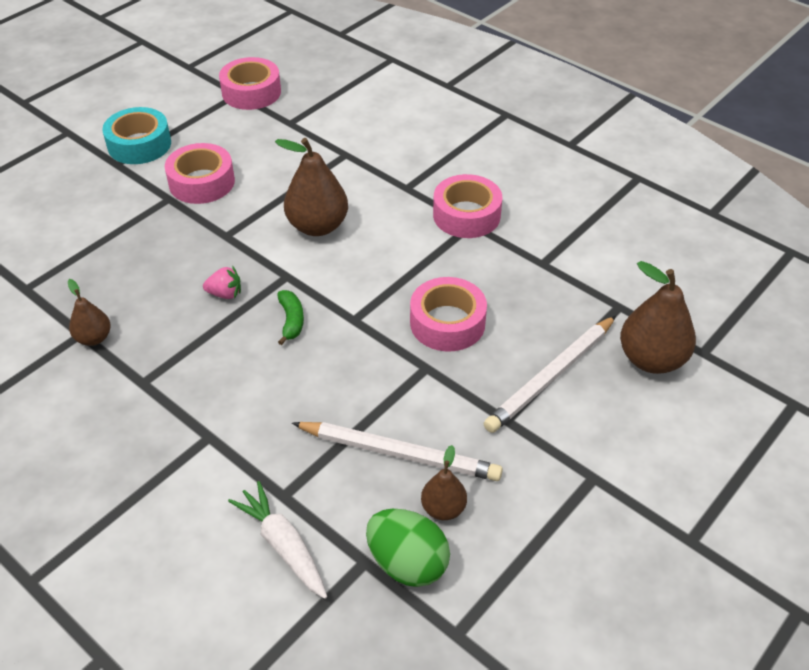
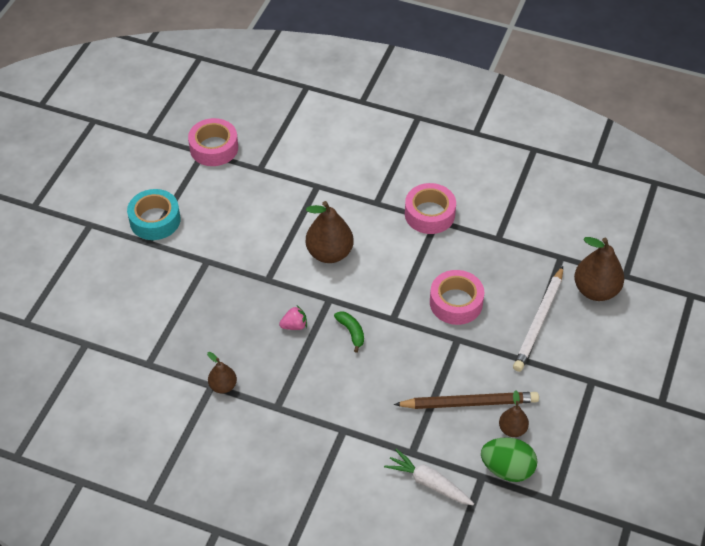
camera: 20 degrees left, 5 degrees up
(202, 182) = (223, 240): pink tape -> none
(399, 453) = (469, 403): white pencil -> brown pencil

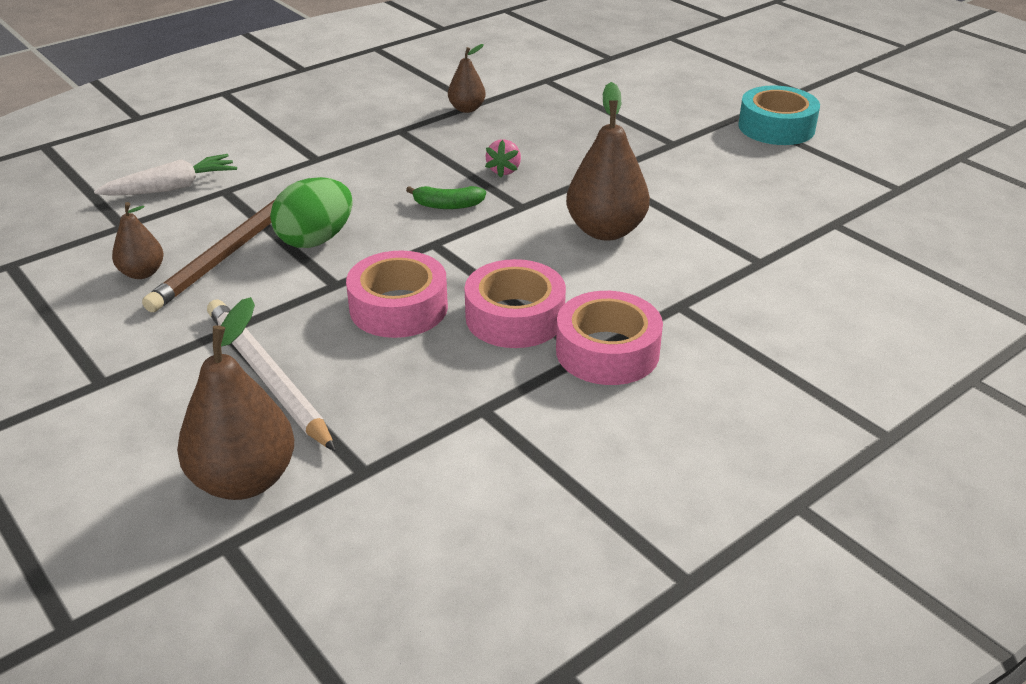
camera: 120 degrees right, 15 degrees down
(214, 148) = (904, 198): pink tape -> pink tape (515, 317)
(507, 469) = (101, 246): green egg -> green egg (315, 240)

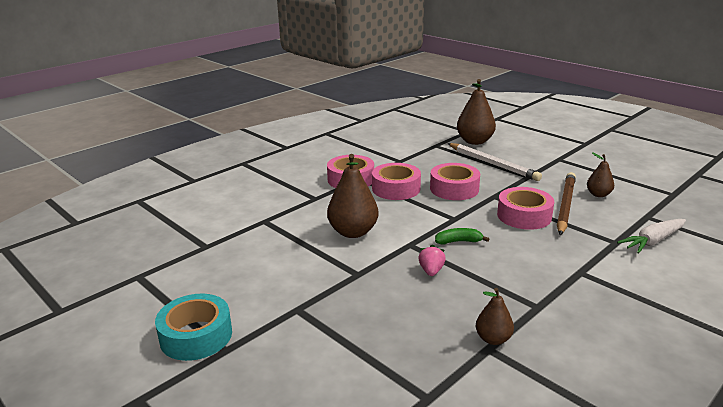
camera: 175 degrees right, 10 degrees down
(315, 240) = (524, 216): green egg -> pink tape

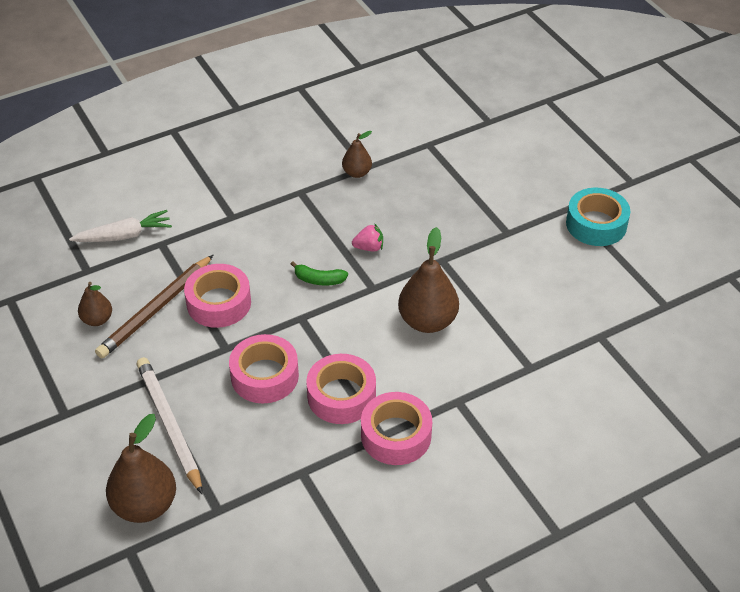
camera: 165 degrees left, 20 degrees up
(431, 271) = (369, 247): pink strawberry -> pink strawberry turned 120 degrees counterclockwise

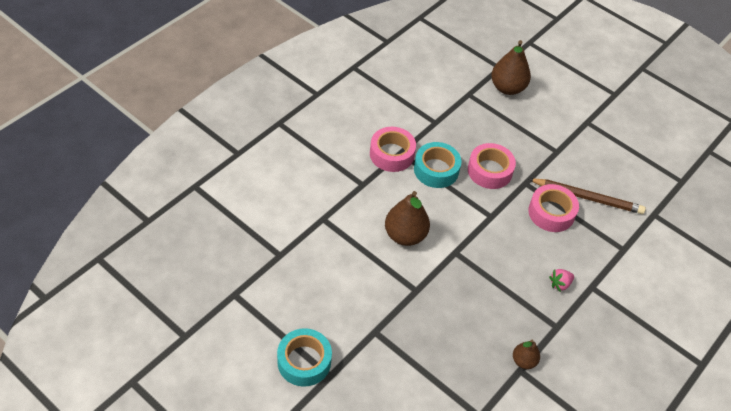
camera: 155 degrees right, 5 degrees up
(97, 320) = (617, 181): brown pear -> none
(124, 235) = (653, 248): white carrot -> none
(156, 309) = (587, 198): brown pencil -> brown pencil turned 90 degrees clockwise
(169, 425) = (525, 129): white pencil -> none
(319, 280) = (496, 248): green banana -> none
(341, 396) = (436, 170): pink tape -> turquoise tape
(369, 247) = (475, 286): pink strawberry -> pink strawberry (560, 284)

